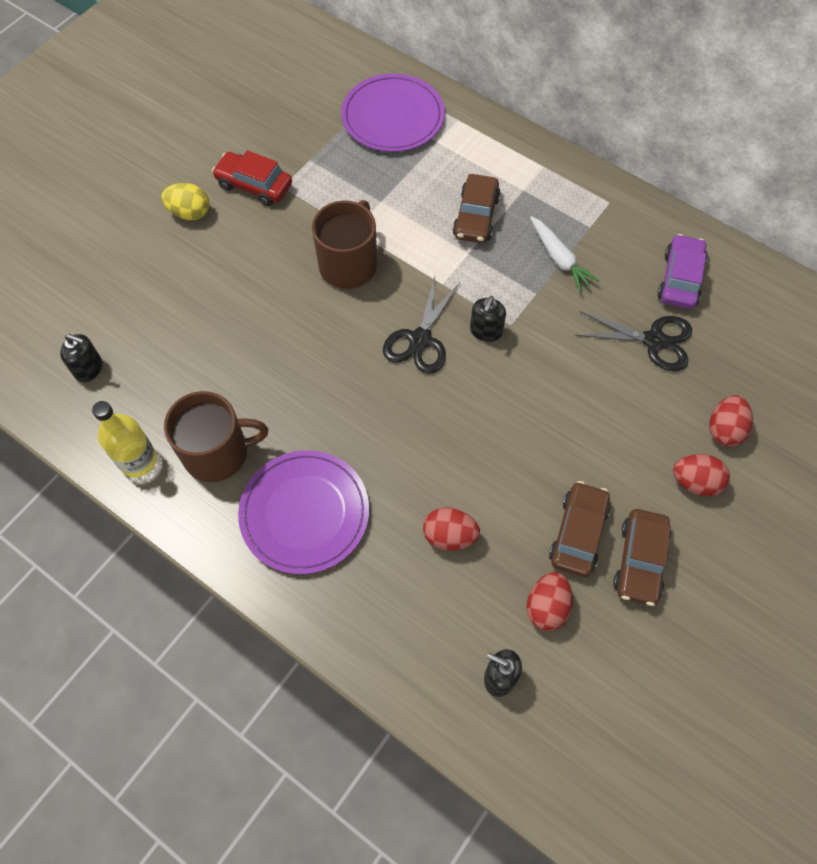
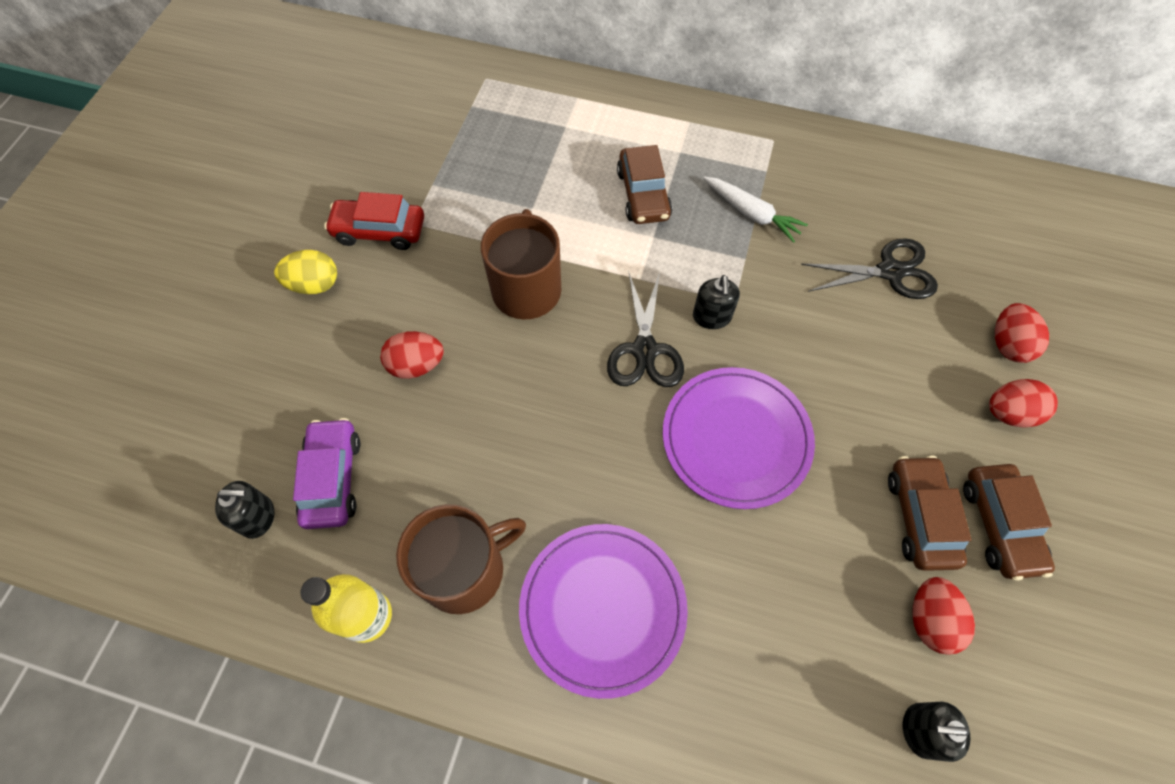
camera: 20 degrees left, 0 degrees up
(393, 117) = (505, 113): purple plate -> purple plate (736, 438)
(449, 536) = (783, 573): red egg -> red egg (416, 365)
(680, 279) = (883, 198): purple car -> purple car (332, 478)

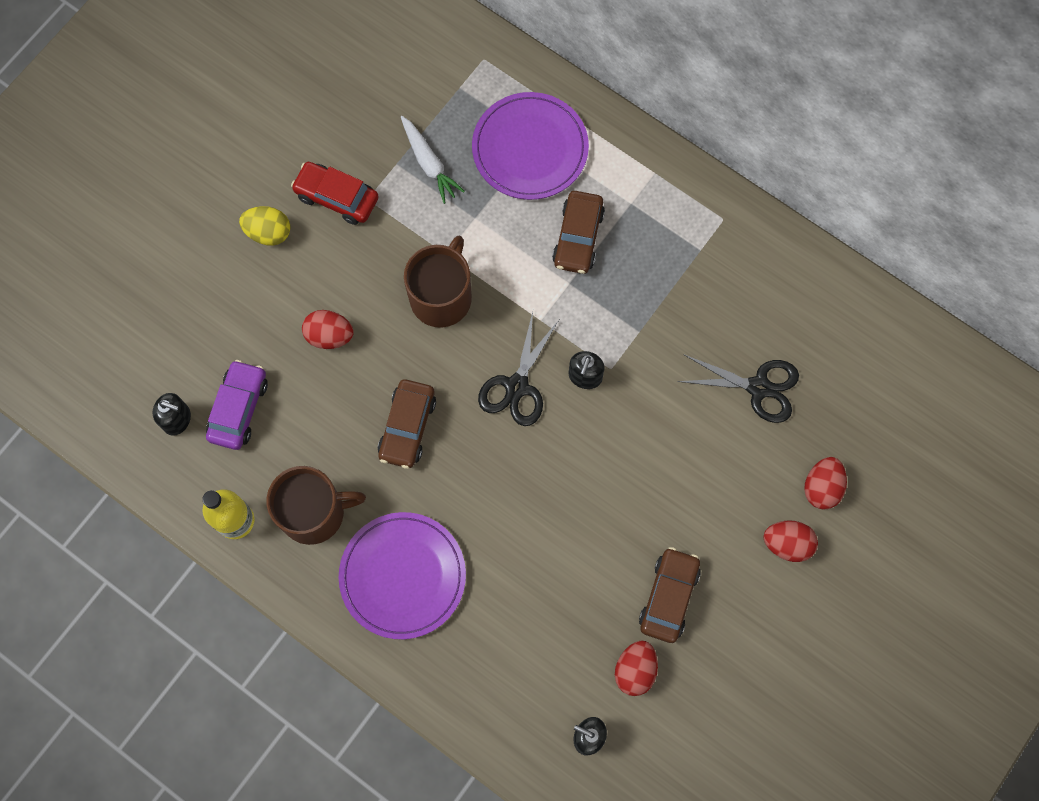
camera: 20 degrees right, 10 degrees up
(736, 438) = (557, 486): purple plate -> purple plate (530, 148)
(751, 213) = (665, 289): white carrot -> white carrot (429, 163)
(999, 525) = (726, 624): brown car -> brown car (407, 427)

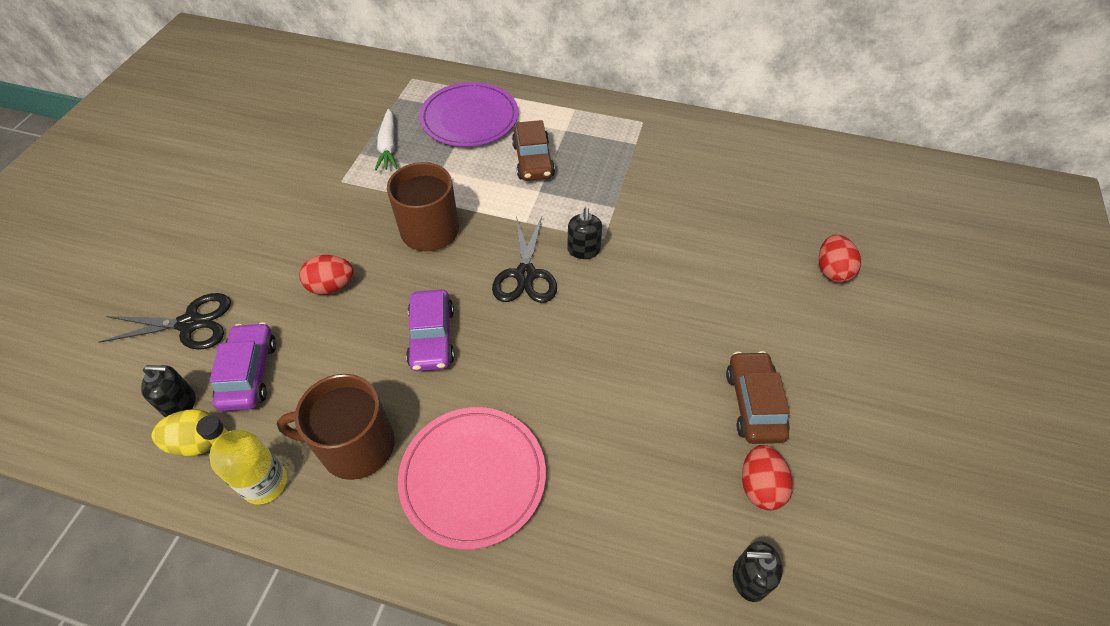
camera: 20 degrees left, 20 degrees down
(268, 232) = (253, 226): yellow egg -> yellow egg (197, 442)
(314, 512) = (355, 446): brown mug -> brown mug turned 150 degrees counterclockwise
(337, 197) = (312, 187): red car -> none
(403, 576) = (473, 477): purple plate -> pink plate
(407, 427) = (432, 337): brown car -> purple car
(429, 163) = (388, 146): white carrot -> white carrot turned 45 degrees clockwise
(758, 387) = (734, 216): black scissors -> black scissors (190, 324)
(787, 544) = (832, 323): red egg -> none

